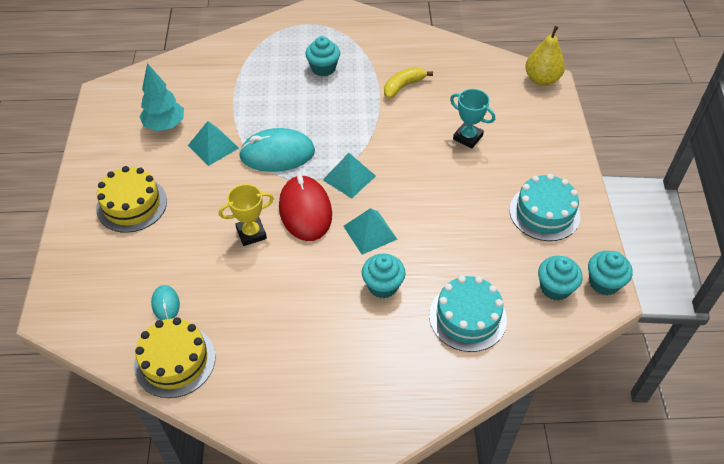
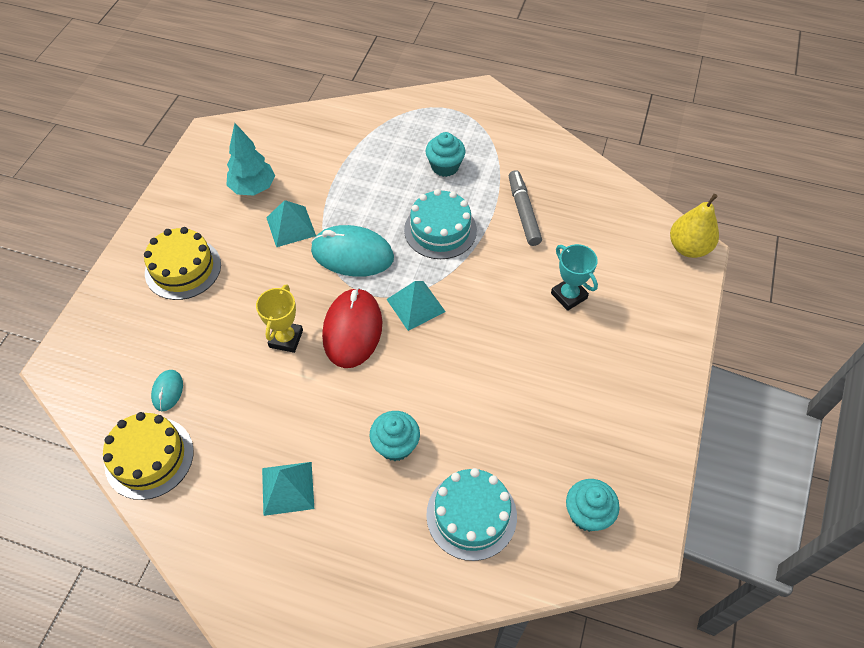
camera: 20 degrees right, 5 degrees up
(251, 233) = (286, 339): yellow trophy -> yellow trophy turned 75 degrees counterclockwise
(370, 232) = (409, 377): turquoise pyramid -> turquoise pyramid (288, 488)
(403, 86) = (523, 212): yellow banana -> grey marker
(544, 213) = (616, 416): turquoise cake -> turquoise cake (440, 230)
(604, 283) = (648, 527): turquoise cupcake -> none

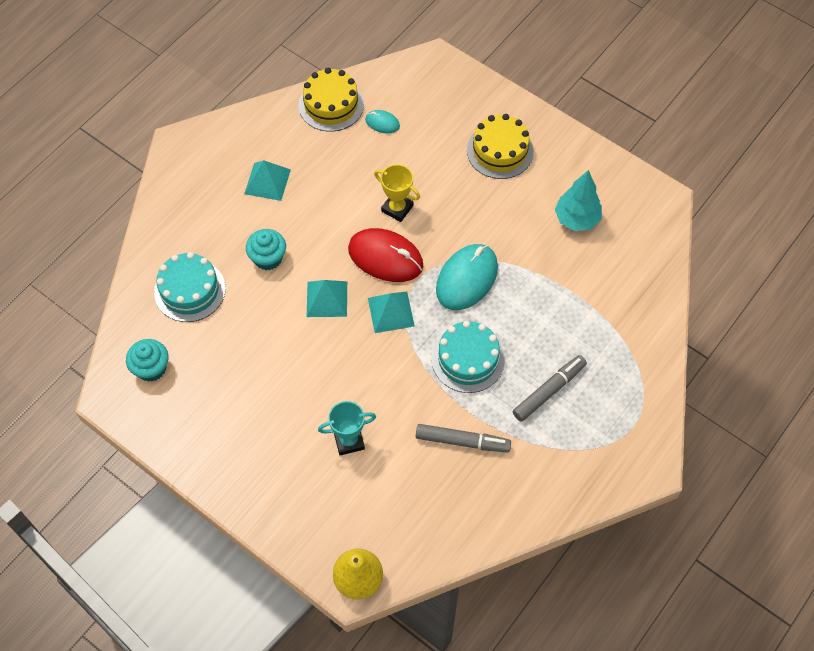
camera: 110 degrees right, 5 degrees up
(290, 226) = (518, 238): turquoise pyramid -> turquoise pyramid (327, 299)
(445, 166) = (549, 391): turquoise cupcake -> grey marker

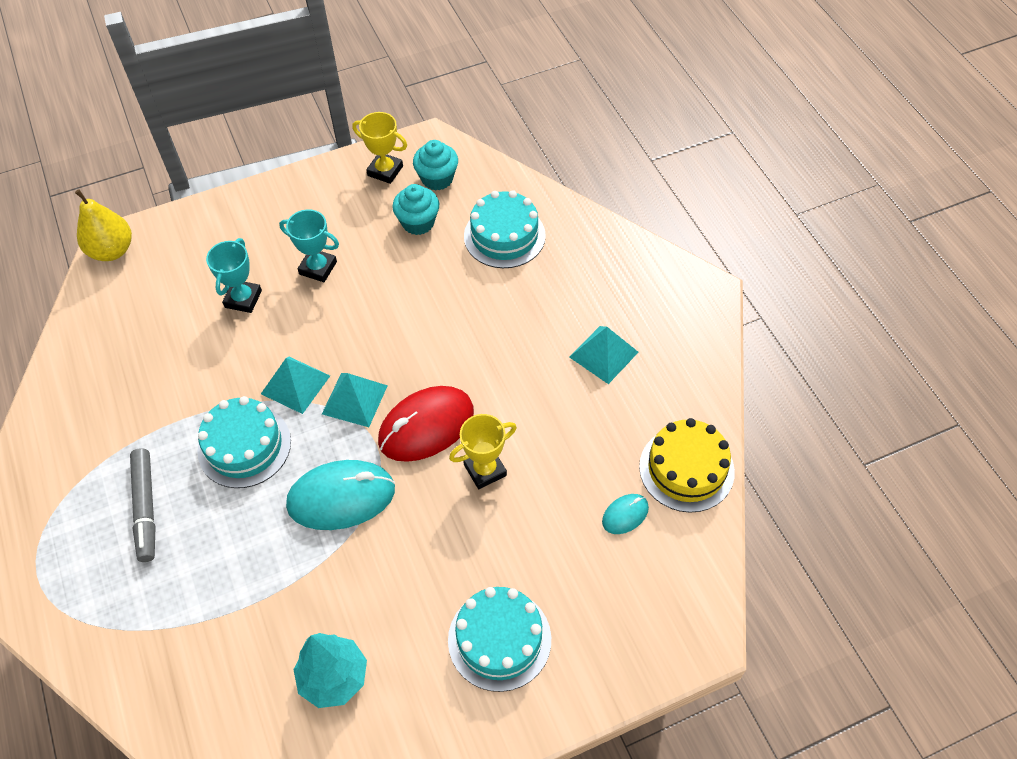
camera: 120 degrees right, 5 degrees down
(161, 413) = (385, 171): none -> yellow trophy
(268, 258) = (499, 315): turquoise cupcake -> turquoise cupcake (418, 222)
(290, 404) = (318, 268): none -> turquoise trophy
(327, 299) = (413, 347): turquoise pyramid -> turquoise pyramid (295, 384)
(462, 441) = (162, 394): grey marker -> none
(466, 278) = (341, 497): turquoise mouse -> turquoise mouse turned 75 degrees counterclockwise
(500, 151) = (499, 639): yellow cake -> turquoise cake

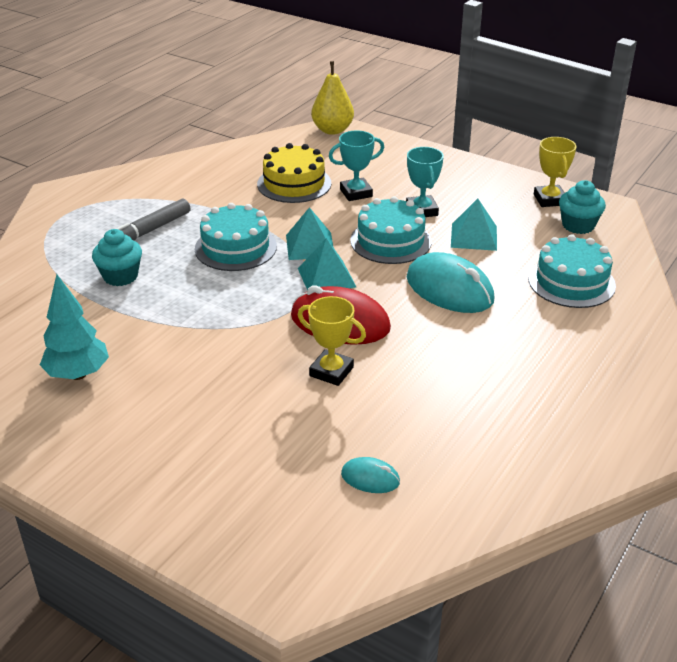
camera: 55 degrees right, 20 degrees down
(341, 497) = (235, 309): turquoise mouse -> turquoise mouse (449, 289)
(418, 222) = (523, 235): turquoise cupcake -> turquoise cupcake (120, 276)
(499, 639) = (178, 450): turquoise cake -> turquoise cake (390, 241)
(603, 354) = (524, 391): turquoise pyramid -> turquoise pyramid (473, 236)
(686, 469) = (462, 501): yellow cake -> yellow cake (294, 184)

